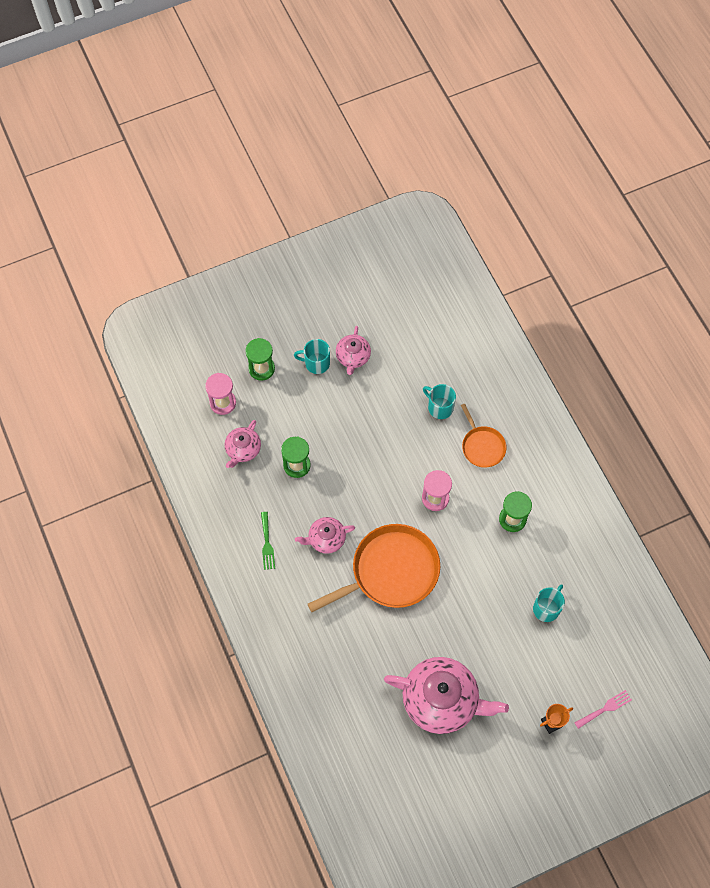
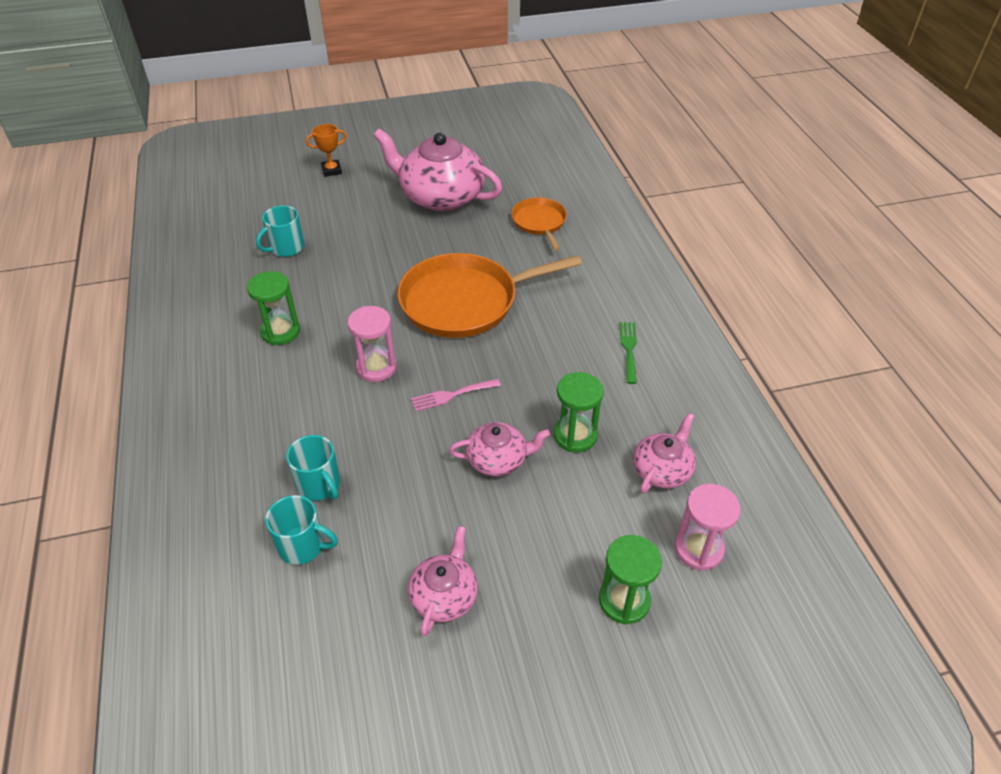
camera: 170 degrees left, 20 degrees down
(316, 363) = (517, 595): turquoise mug -> turquoise mug (303, 546)
(326, 539) = (544, 344): pink teapot -> pink teapot (498, 459)
(482, 446) = (278, 421): orange pan -> orange pan (539, 222)
(605, 708) = (270, 173): pink fork -> pink fork (451, 395)

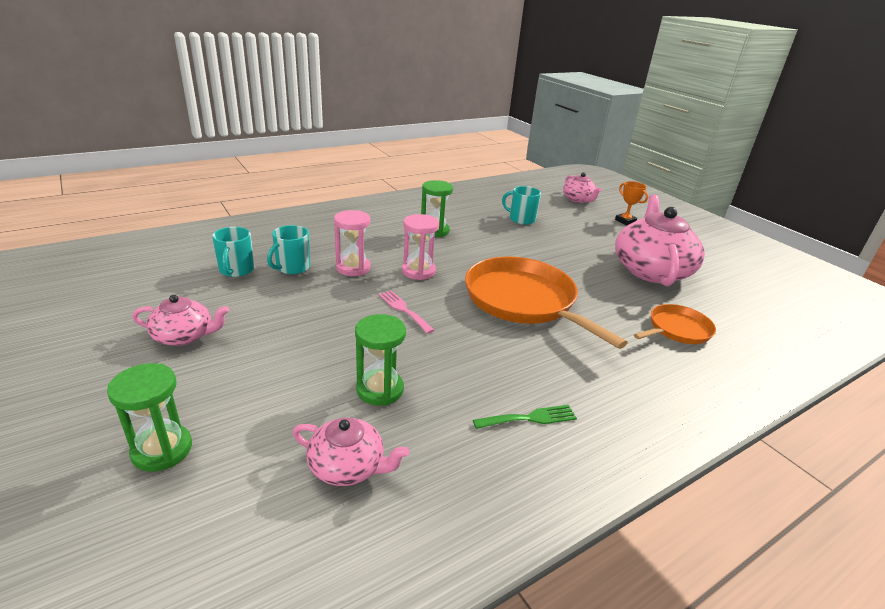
camera: 70 degrees right, 15 degrees down
(498, 459) = (335, 344): pink teapot -> pink teapot (578, 199)
(698, 549) = (229, 513): pink hourglass -> pink hourglass (353, 268)

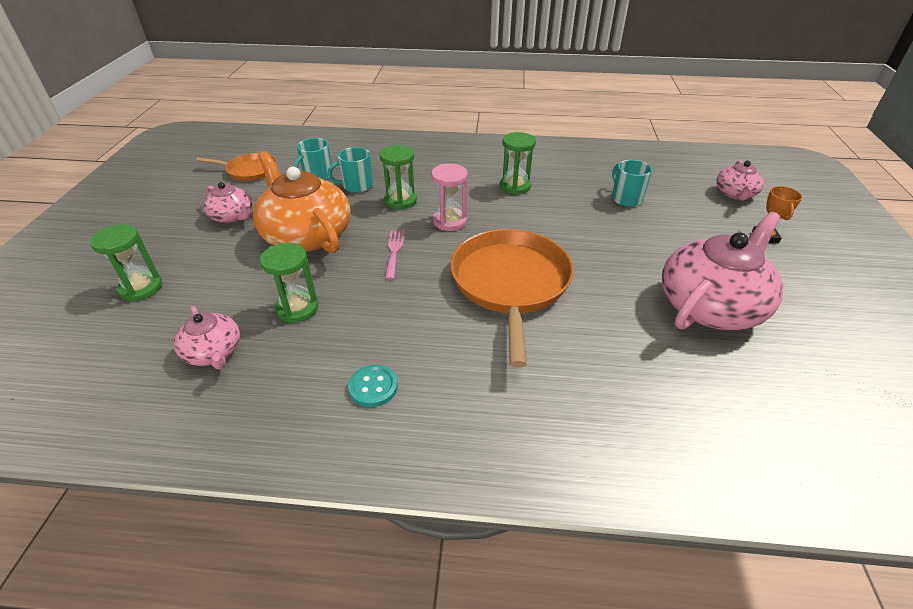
camera: 40 degrees right, 10 degrees up
(299, 325) = (306, 235): none -> orange teapot
(353, 268) = (400, 201): pink hourglass -> green hourglass
(530, 418) = (373, 387): green fork -> turquoise button
(677, 329) = (642, 381): orange pan -> orange pan (249, 170)

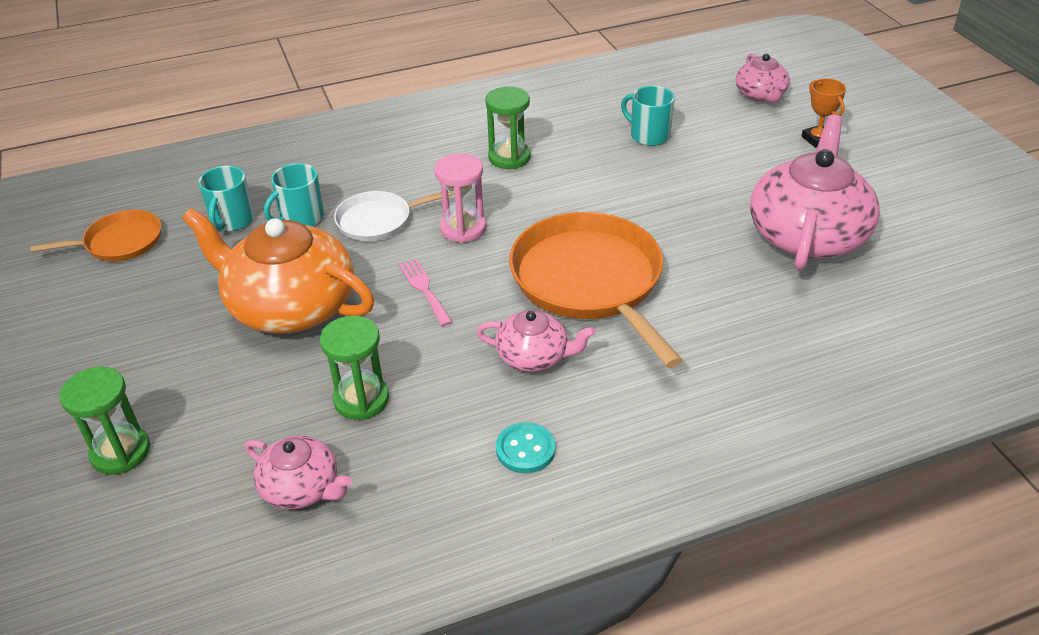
camera: 25 degrees left, 0 degrees up
(232, 216) = (159, 315): pink teapot -> pink teapot (533, 356)
(400, 201) = (378, 220): green hourglass -> white pan

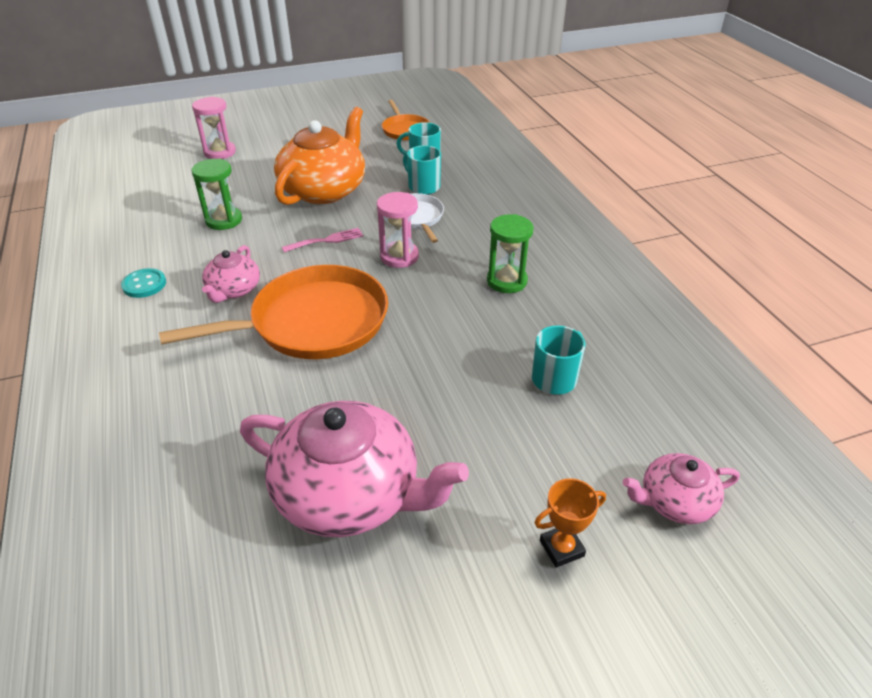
camera: 90 degrees right, 0 degrees up
(121, 452) = (220, 152): green hourglass -> pink hourglass
(301, 488) = (162, 205): pink teapot -> none

